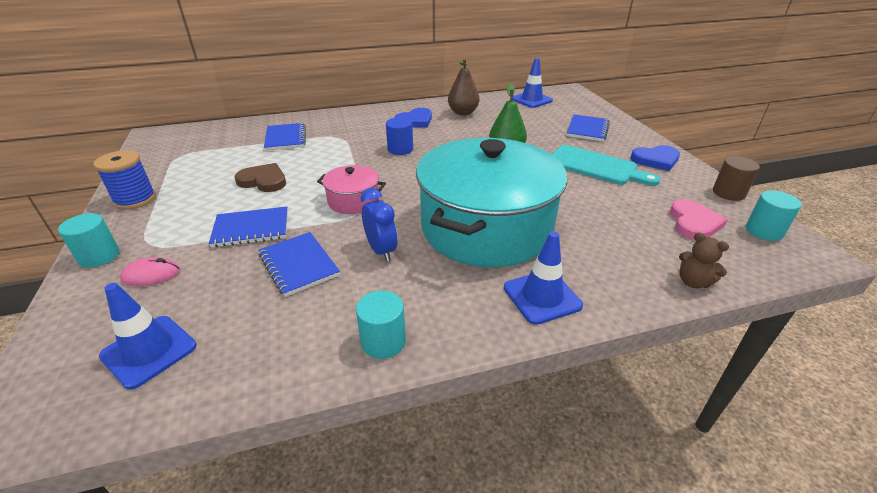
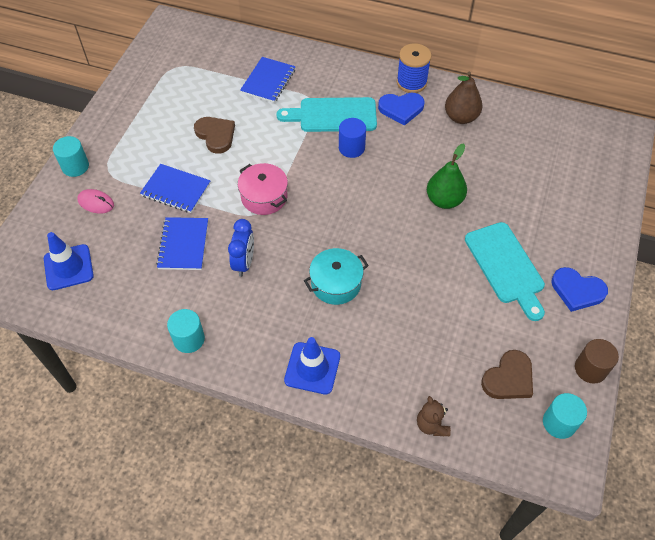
camera: 35 degrees right, 20 degrees up
(135, 199) = (120, 112): blue spool -> blue spool (411, 82)
(364, 139) = (333, 115): none -> turquoise cutting board
(486, 228) = (336, 284): turquoise pot -> turquoise pot, size x0.43
(531, 100) = (558, 129): blue traffic cone -> none
(587, 129) = (562, 210): blue notebook -> none
(693, 223) = (509, 378): pink heart -> brown heart

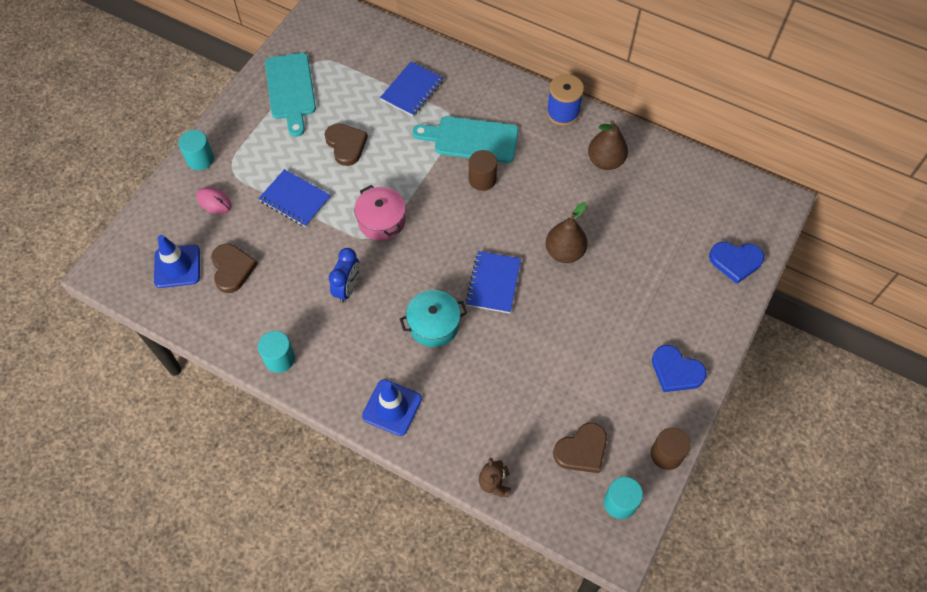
camera: 10 degrees right, 5 degrees up
(125, 261) = (232, 269): none -> brown heart
(183, 245) = (292, 260): blue notebook -> blue notebook (493, 283)
(351, 148) = (482, 179): blue cylinder -> brown cylinder
(401, 109) = (544, 142): blue heart -> blue heart (735, 261)
(444, 200) = (564, 252): green pear -> brown pear
(506, 266) = (610, 334): turquoise cutting board -> turquoise cutting board (291, 90)

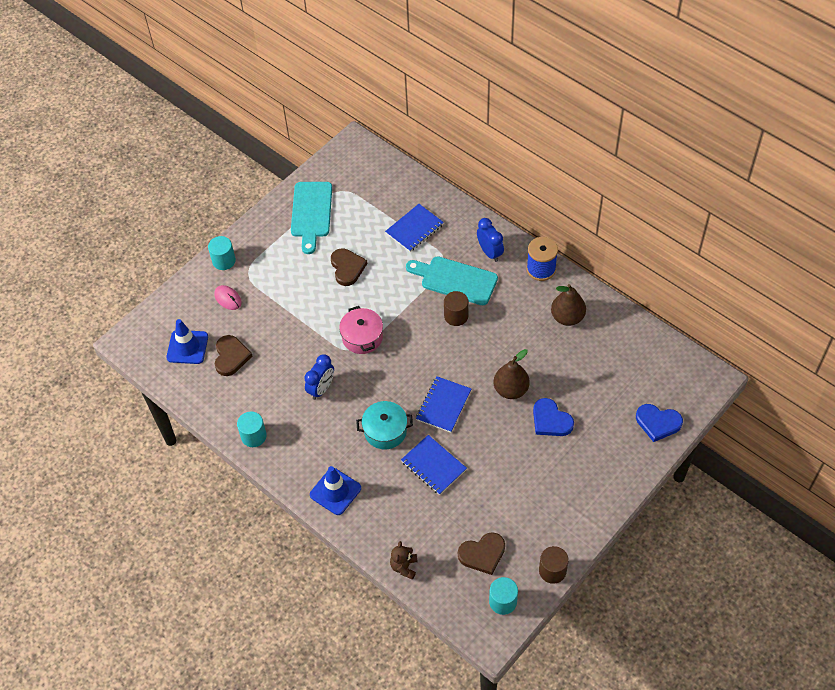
camera: 15 degrees right, 5 degrees down
(295, 200) = (294, 307): blue notebook -> blue notebook (433, 466)
(502, 103) = (489, 252): none -> blue clock
(676, 371) = (579, 505): blue heart -> blue heart (550, 420)

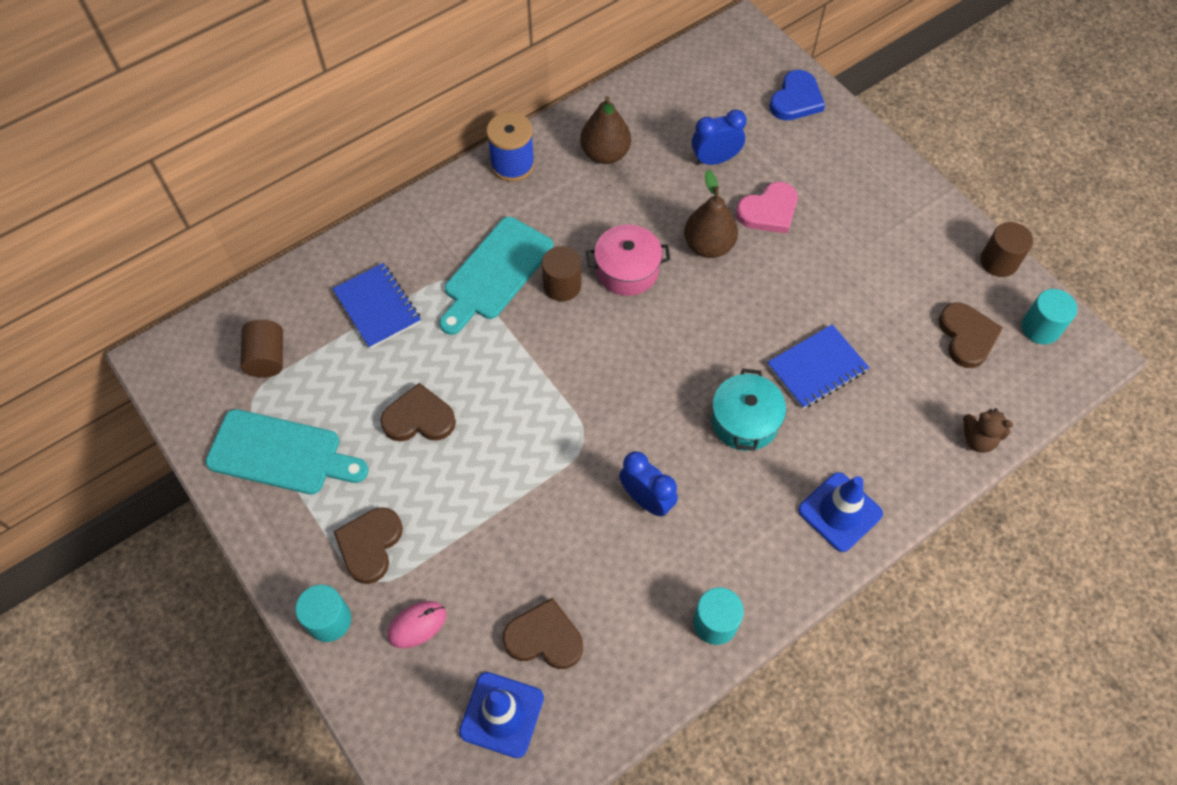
camera: 80 degrees left, 5 degrees up
(267, 266) = (370, 545): none -> brown heart
(362, 337) = (563, 421): pink pot -> pink pot (627, 270)
(367, 189) = (267, 358): none -> brown cylinder
(443, 405) = (716, 334): blue notebook -> none
(489, 252) = (460, 219): blue clock -> blue clock (715, 160)
(550, 420) = (769, 211): blue heart -> pink heart

